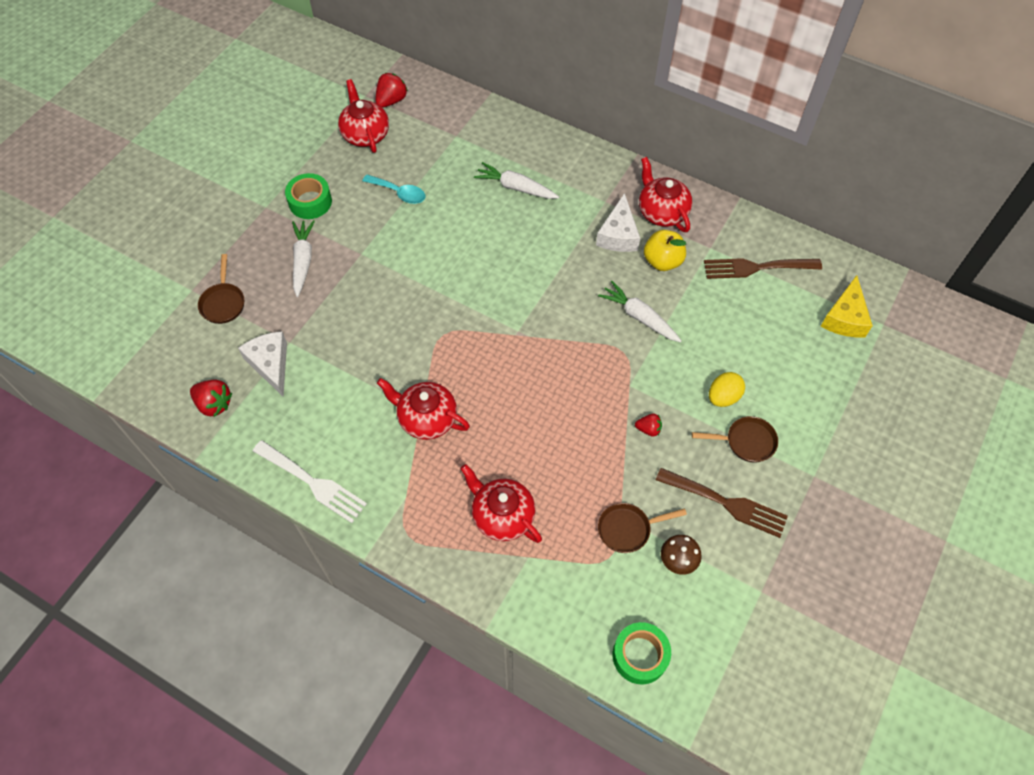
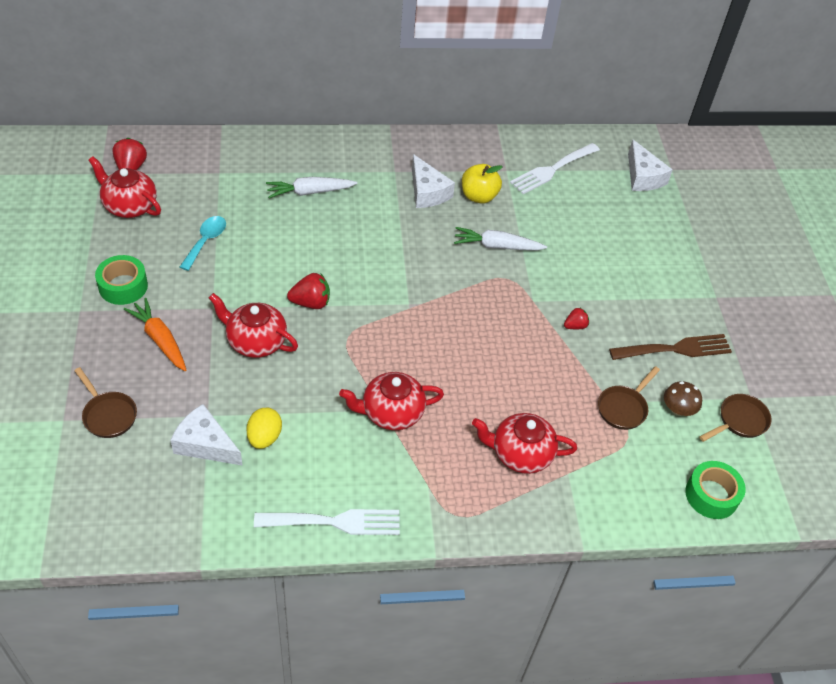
camera: 40 degrees left, 10 degrees down
(214, 404) = (177, 508): red strawberry -> red strawberry (311, 302)
(303, 260) = (160, 339): white carrot -> orange carrot
(399, 193) = (206, 241): turquoise spoon -> turquoise spoon turned 60 degrees counterclockwise
(662, 212) = (447, 160): red teapot -> red teapot (255, 341)
(723, 397) = (608, 274): yellow egg -> yellow egg (264, 437)
(746, 442) = (651, 298): brown pan -> brown pan (739, 421)
(756, 268) = (552, 170): brown fork -> white fork
(845, 318) = (643, 177): yellow cheese -> white cheese

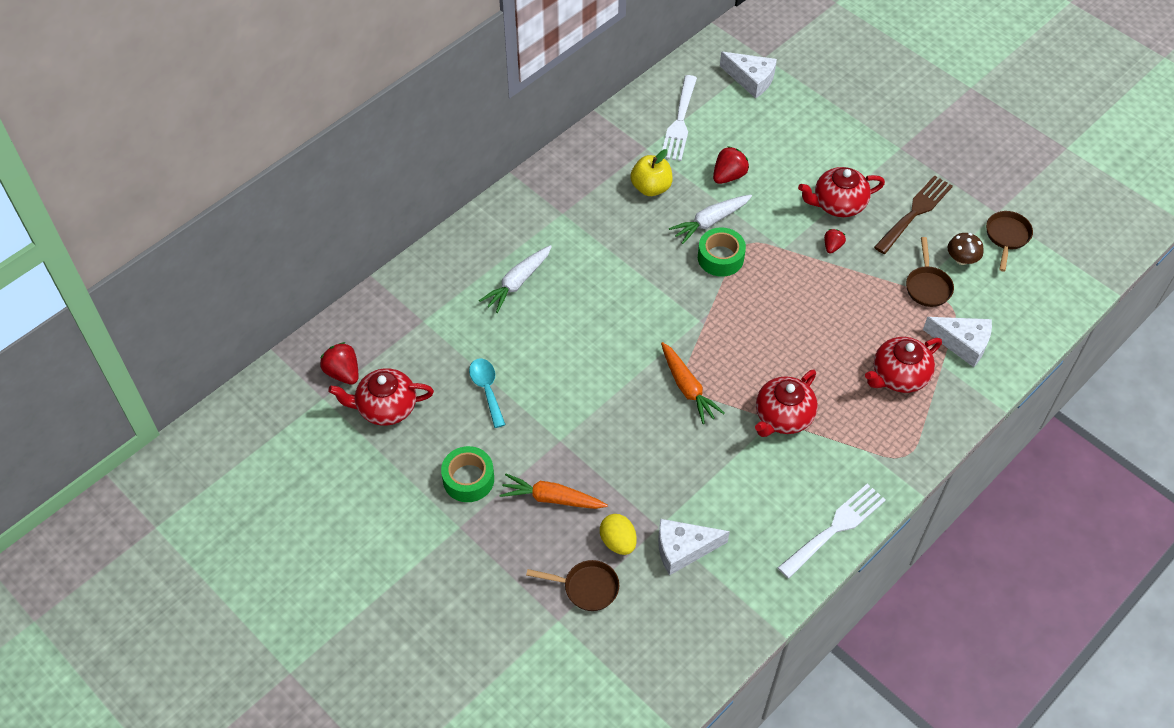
camera: 35 degrees left, 5 degrees up
(255, 341) = (625, 441): red teapot -> red teapot (838, 204)
(264, 437) = (718, 509): yellow egg -> yellow egg (618, 542)
(311, 302) = (628, 377): red strawberry -> red strawberry (728, 176)
(344, 340) = (687, 388): none -> orange carrot
(427, 192) = (608, 213): white cheese -> white cheese (962, 343)
(711, 495) = (1042, 307): green tape -> green tape (720, 258)

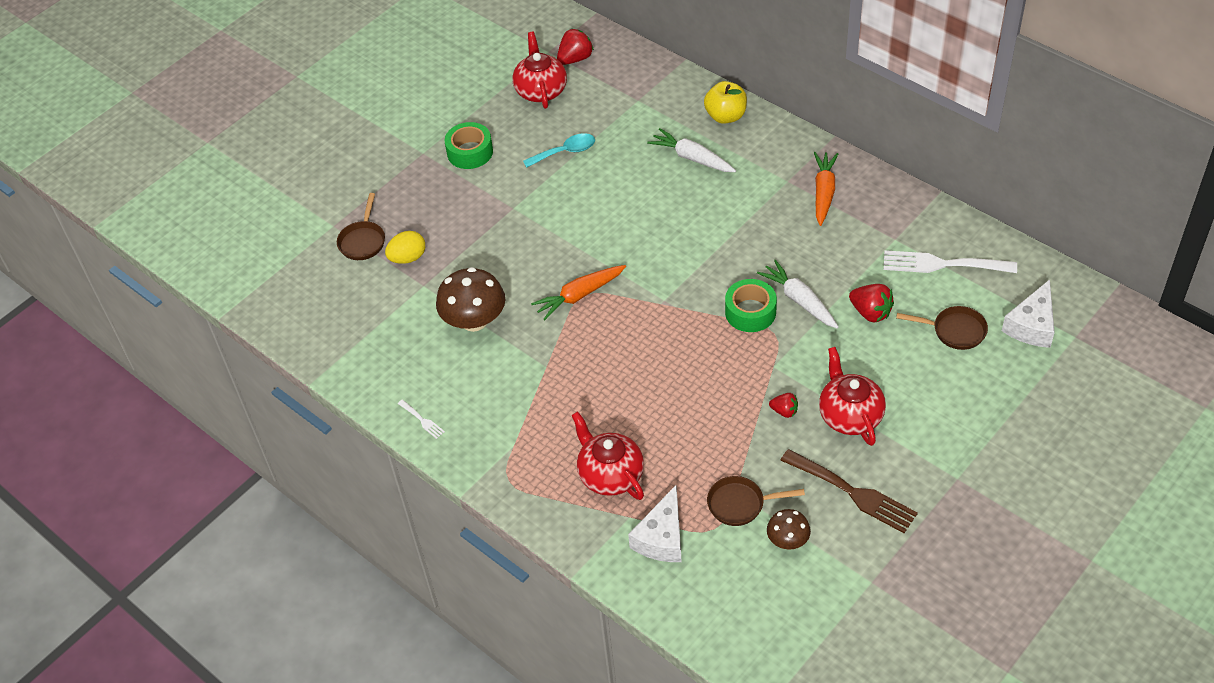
camera: 90 degrees right, 5 degrees down
(552, 498) = (451, 209): orange carrot -> orange carrot (823, 192)
(651, 187) = (838, 247): yellow apple -> yellow apple (725, 116)
(683, 549) = (400, 304): white cheese -> none
(711, 480) = (474, 321): none -> brown mushroom
(783, 417) = (550, 374): red teapot -> none
(835, 528) = (422, 420): white fork -> white fork, size x0.45
(1006, 237) = (832, 591): brown pan -> brown pan (954, 331)

